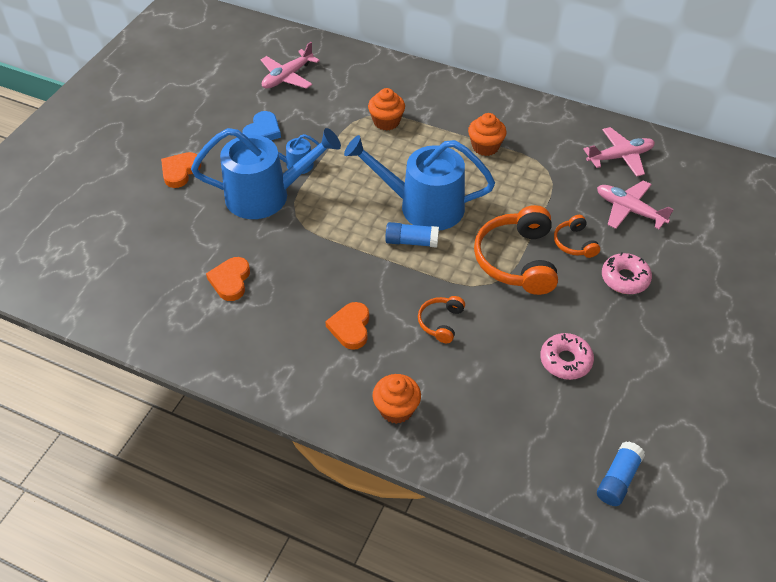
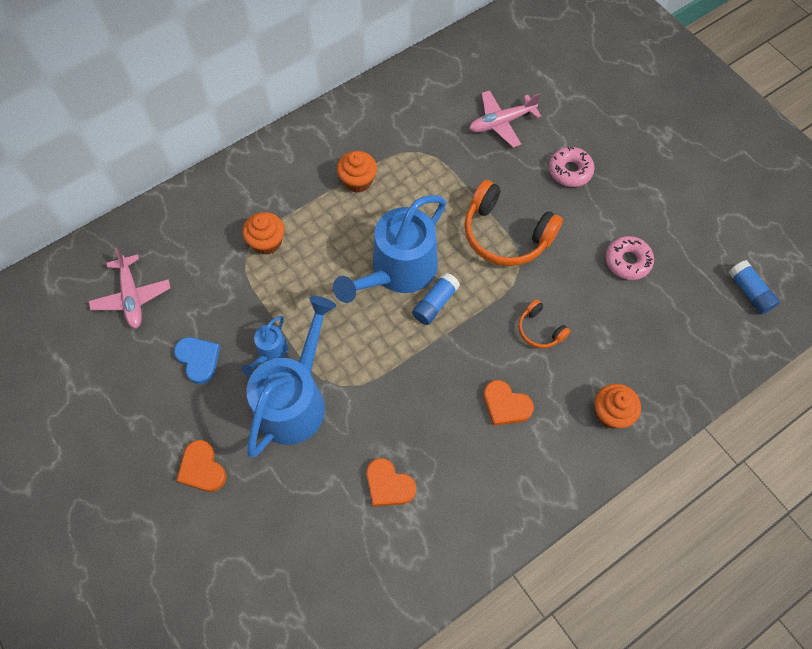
camera: 60 degrees left, 15 degrees up
(574, 243) = (512, 182): orange headphones -> none
(620, 157) = (438, 91): pink plane -> none

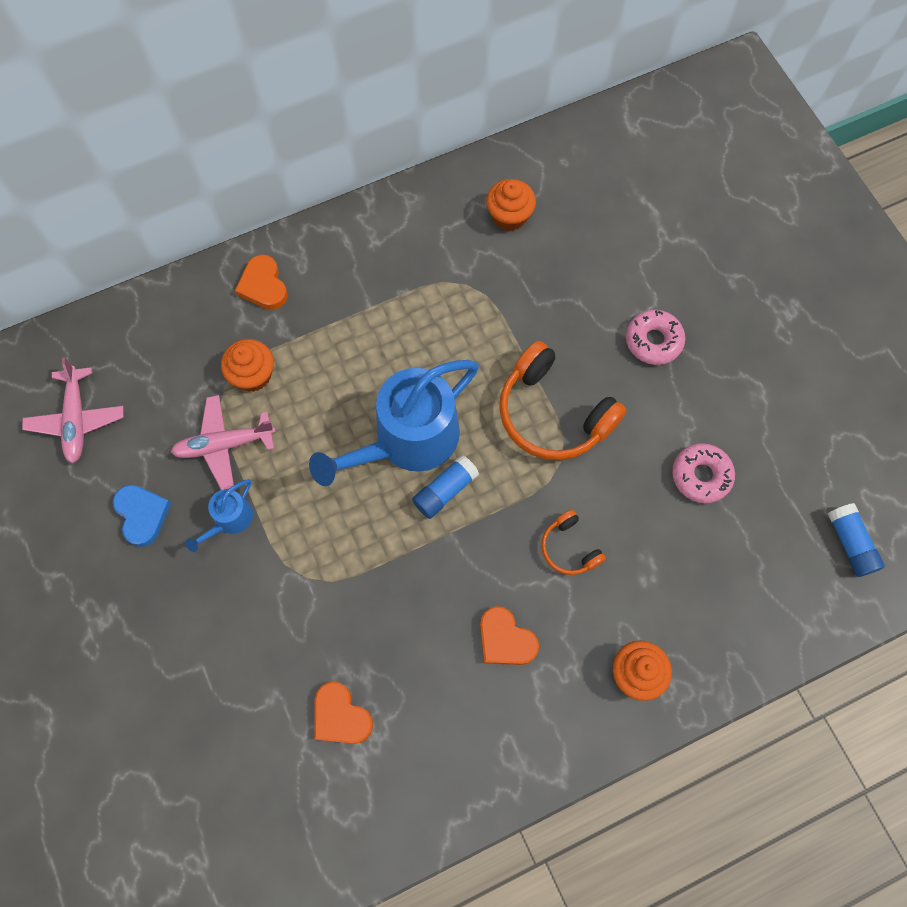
camera: 10 degrees right, 5 degrees up
(202, 469) = (121, 654): orange heart -> orange heart (263, 285)
(295, 400) = (248, 587): blue watering can -> none
(358, 181) = (381, 311): orange cupcake -> orange cupcake (509, 216)
(501, 123) = (578, 261): pink plane -> pink plane (224, 445)

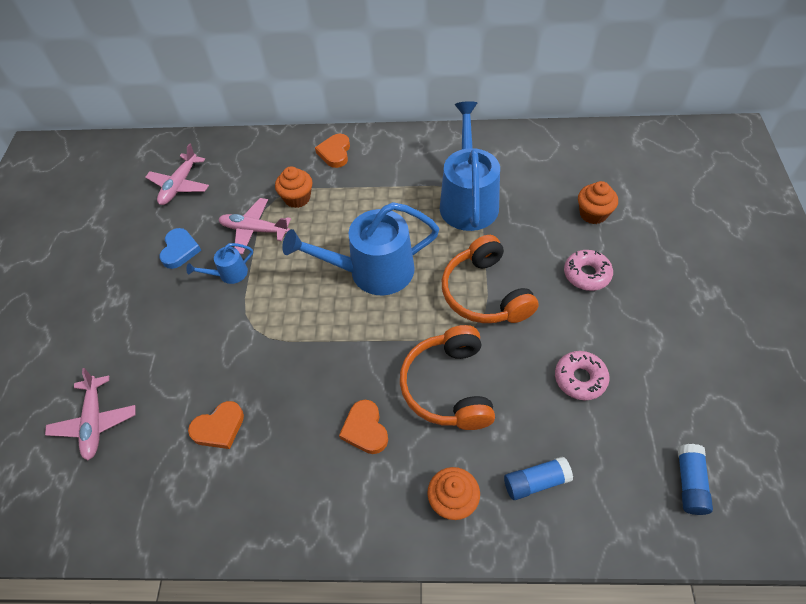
camera: 30 degrees right, 15 degrees down
(186, 781) = (95, 422): none -> pink plane
(340, 716) = (219, 428): orange heart -> orange heart turned 105 degrees counterclockwise
(445, 490) = (379, 312): blue glue stick -> blue glue stick (535, 482)
(472, 293) = (468, 200): none -> blue watering can
(509, 216) = (519, 165): orange cupcake -> orange cupcake (593, 214)
(569, 548) = (448, 387): orange headphones -> orange headphones, size x1.98

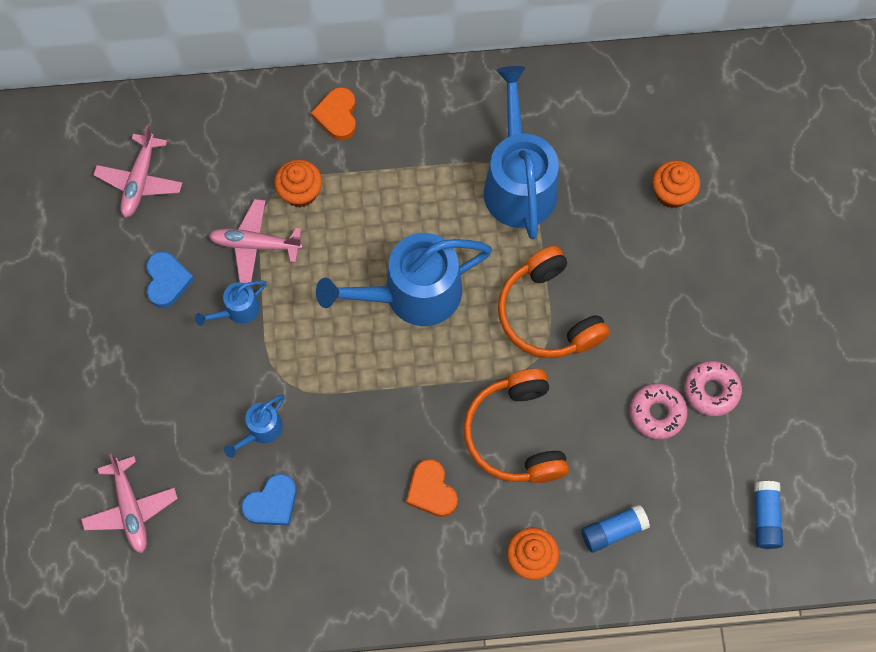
camera: 10 degrees left, 15 degrees up
(219, 428) = (272, 503): orange heart -> blue heart
(225, 366) = (261, 430): none -> blue watering can
(586, 274) = (664, 280): pink donut -> pink donut (711, 390)

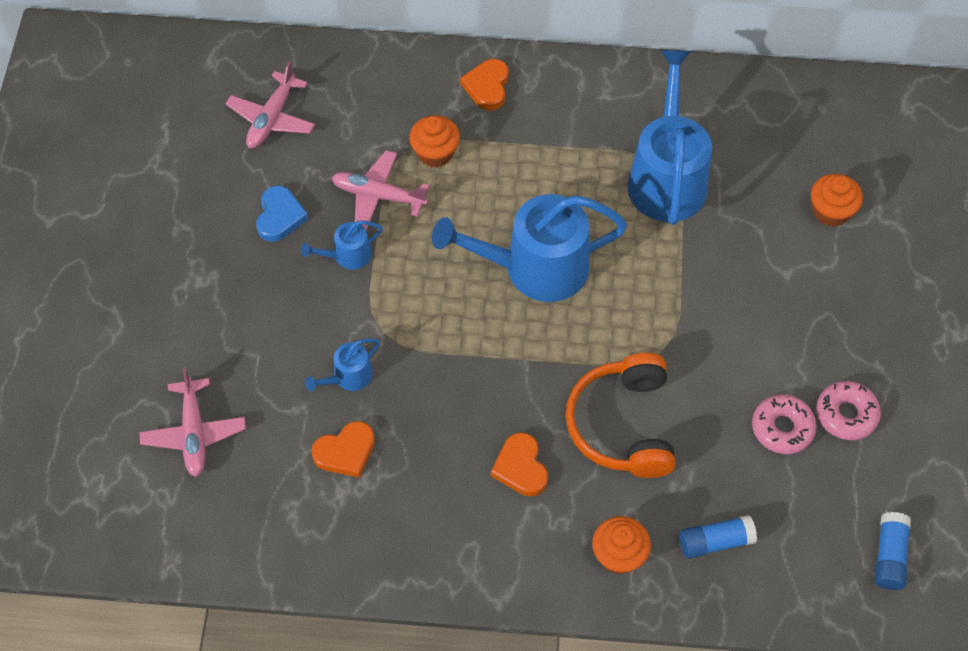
camera: 10 degrees right, 10 degrees down
(272, 503) = (345, 452): blue heart -> orange heart
(548, 314) = (678, 310): orange headphones -> none

